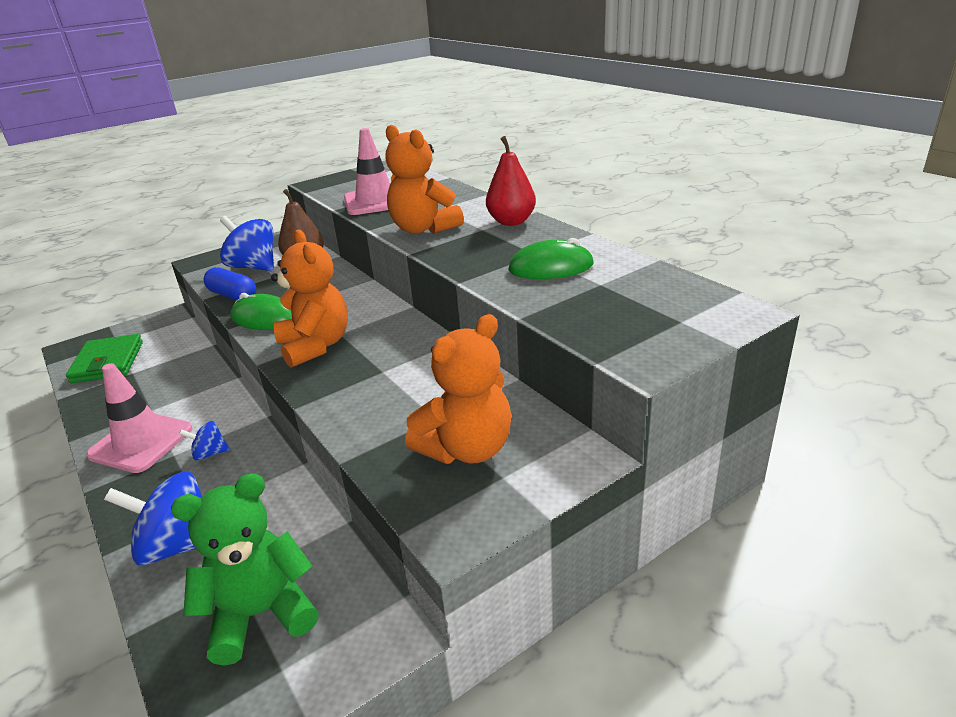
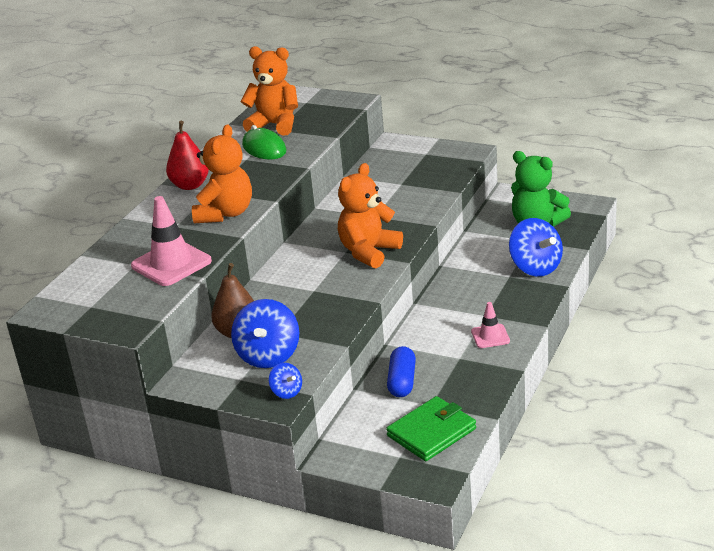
camera: 120 degrees left, 0 degrees up
(141, 442) = (490, 336): pink traffic cone -> pink traffic cone, size x0.55
(209, 453) = (470, 302): blue spinning top -> blue spinning top (286, 392)
(233, 296) = (330, 332): blue capsule -> blue capsule (402, 381)
(265, 318) = (351, 294): green mouse -> none
(467, 449) = (416, 167): orange teddy bear -> orange teddy bear (275, 125)

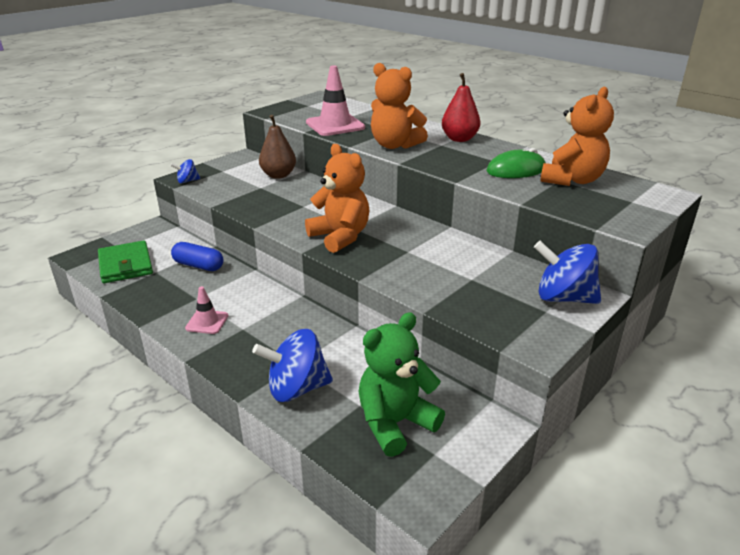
camera: 105 degrees right, 0 degrees up
(268, 356) = (236, 181): blue spinning top -> blue spinning top (563, 298)

